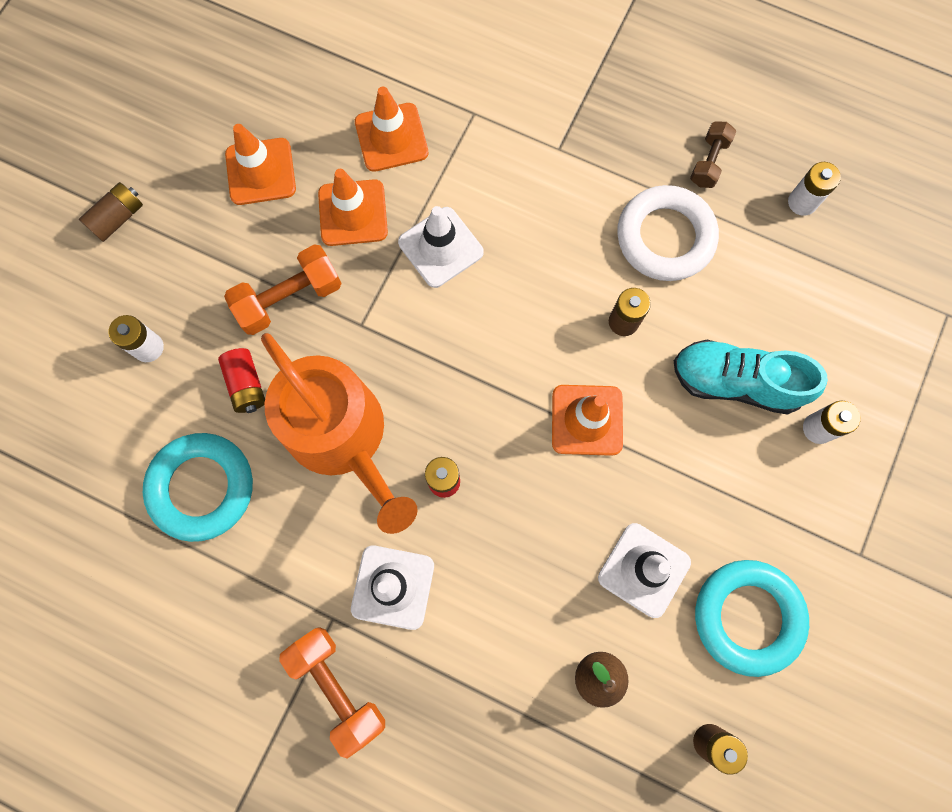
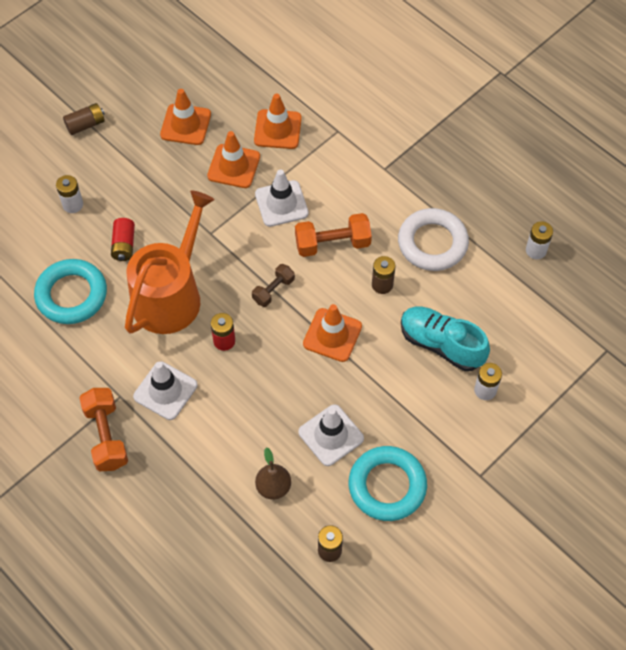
camera: 20 degrees right, 15 degrees down
(289, 298) = (172, 203): orange dumbbell -> orange dumbbell (332, 243)
(343, 437) = (171, 294): orange watering can -> orange watering can turned 135 degrees counterclockwise
(708, 162) = (482, 207): brown dumbbell -> brown dumbbell (273, 290)

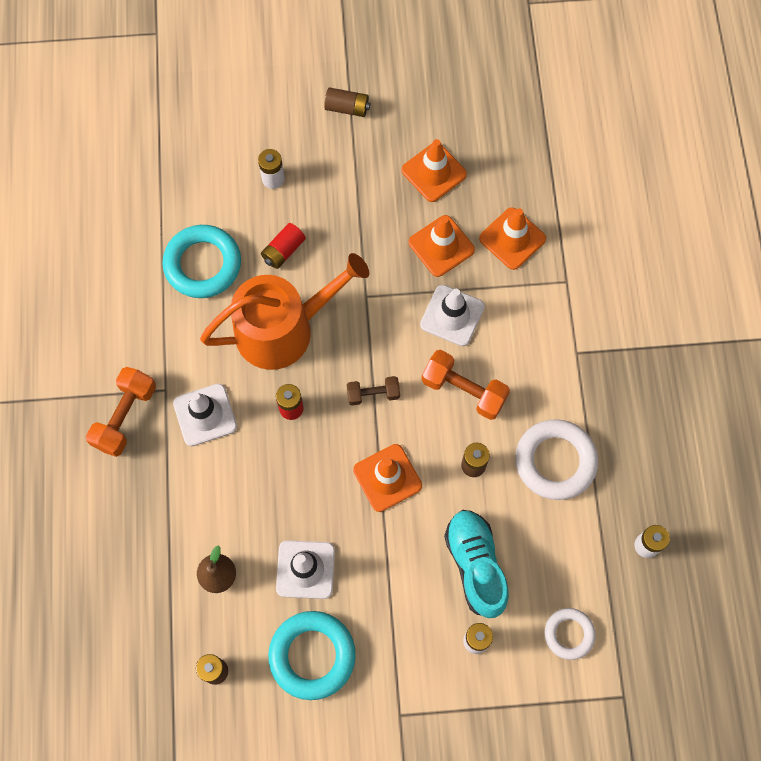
camera: 40 degrees right, 10 degrees up
(539, 339) = (569, 634): none -> white ring

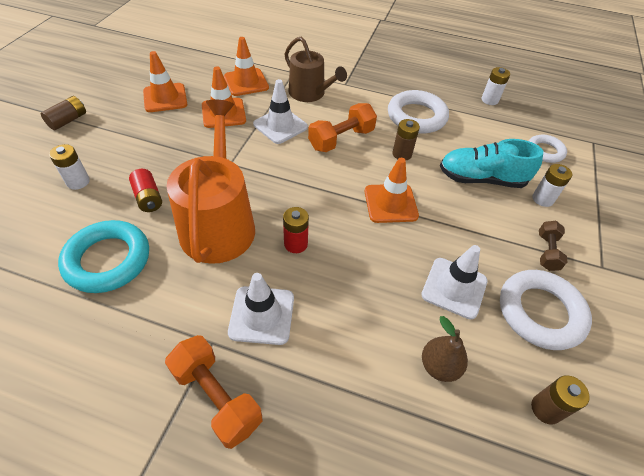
camera: 70 degrees left, 20 degrees down
(312, 655) = (540, 312): turquoise ring -> white ring
(373, 394) = (315, 187): brown dumbbell -> brown dumbbell (547, 252)
(531, 320) = (310, 93): none -> brown watering can

